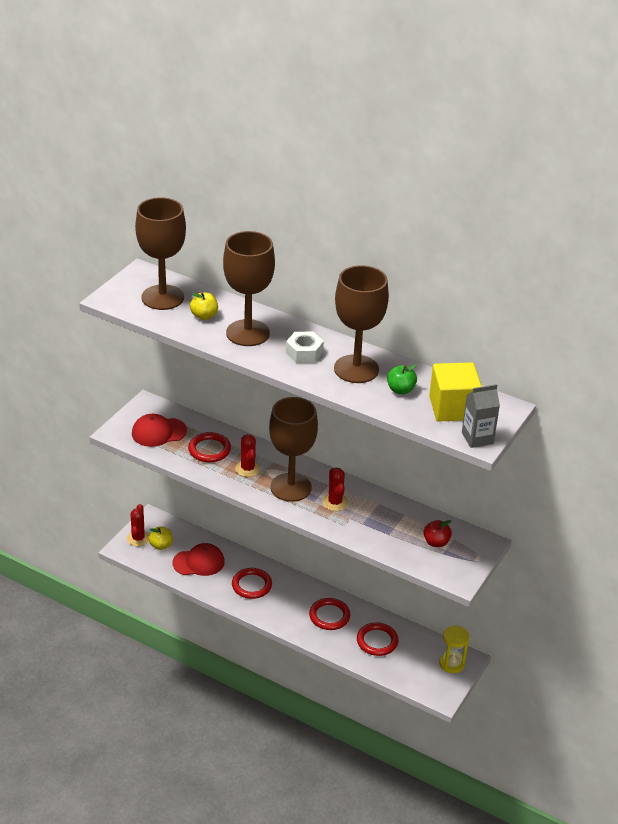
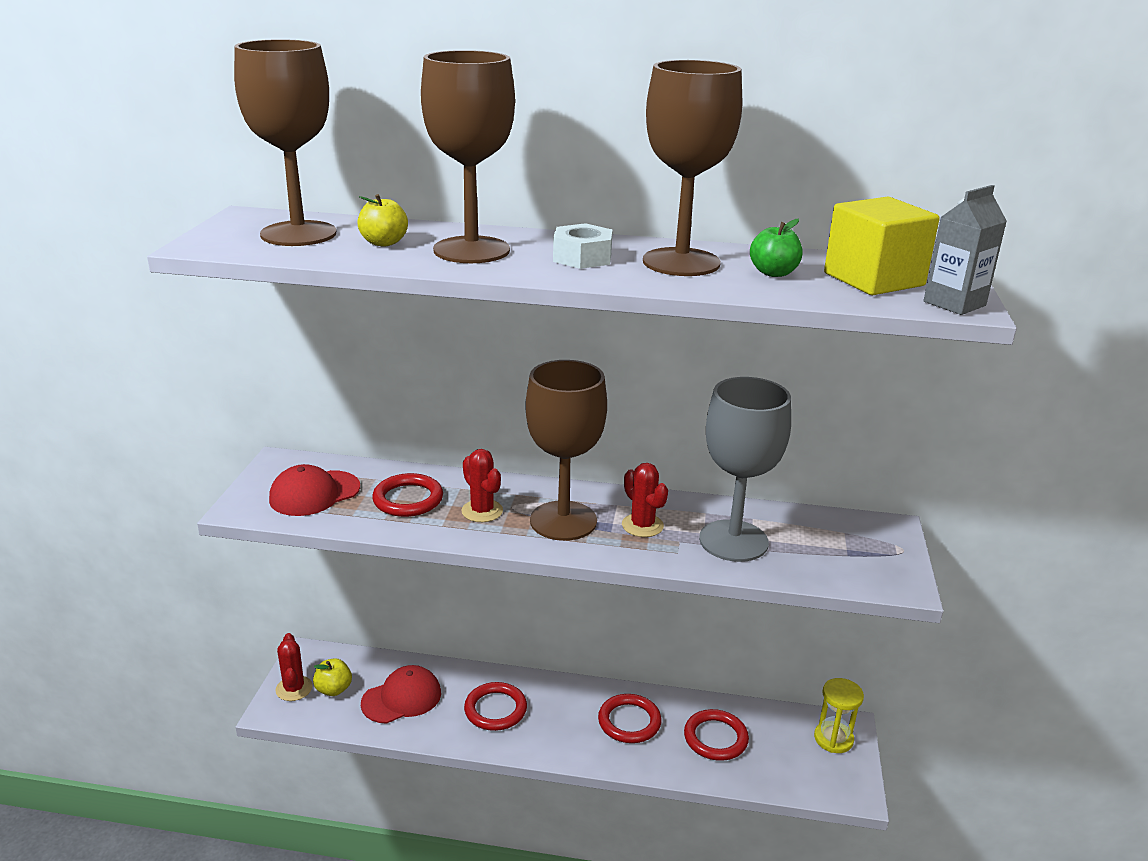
camera: 20 degrees left, 10 degrees down
(382, 526) = (733, 541): none -> grey goblet
(436, 542) = (825, 543): red apple -> none

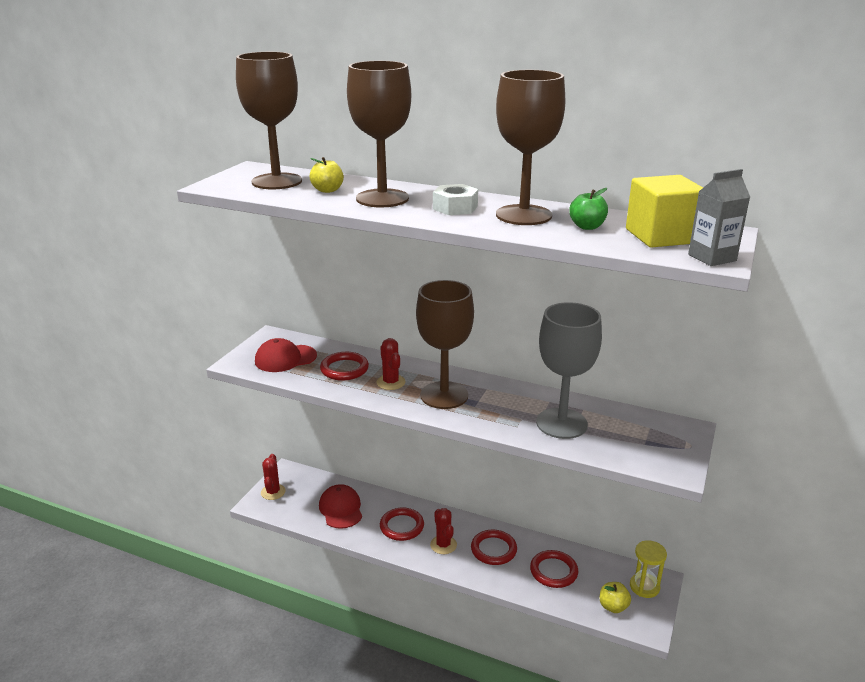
camera: 15 degrees right, 0 degrees up
(333, 689) = (298, 496): yellow apple -> yellow apple (613, 606)
(401, 698) = (341, 509): red cap -> red cap turned 90 degrees counterclockwise
(642, 525) = (499, 405): red cactus -> red cactus (443, 545)

